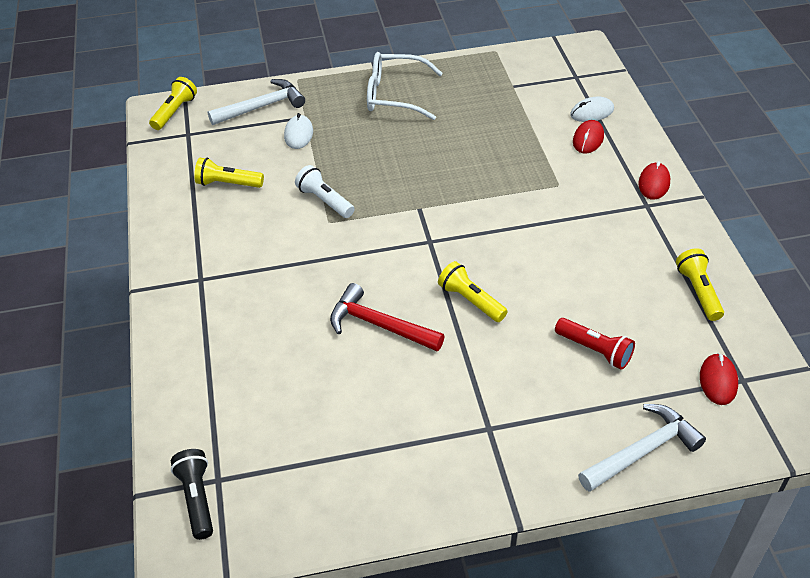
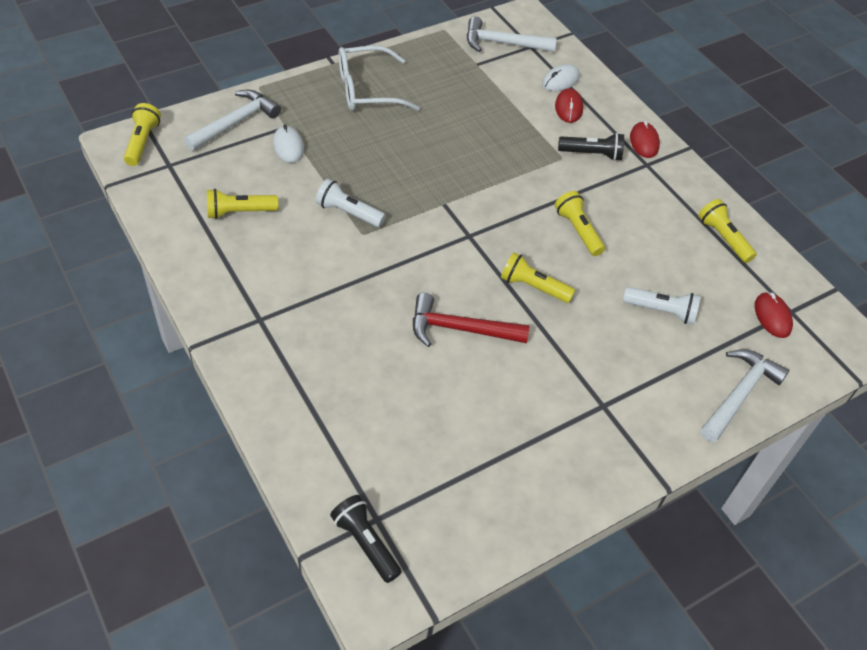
camera: 25 degrees left, 5 degrees up
(542, 256) = (578, 230): none -> yellow flashlight
(548, 70) = (503, 43): none -> white hammer
(592, 186) = (592, 154): none -> black flashlight
(595, 350) = (661, 311): red flashlight -> white flashlight

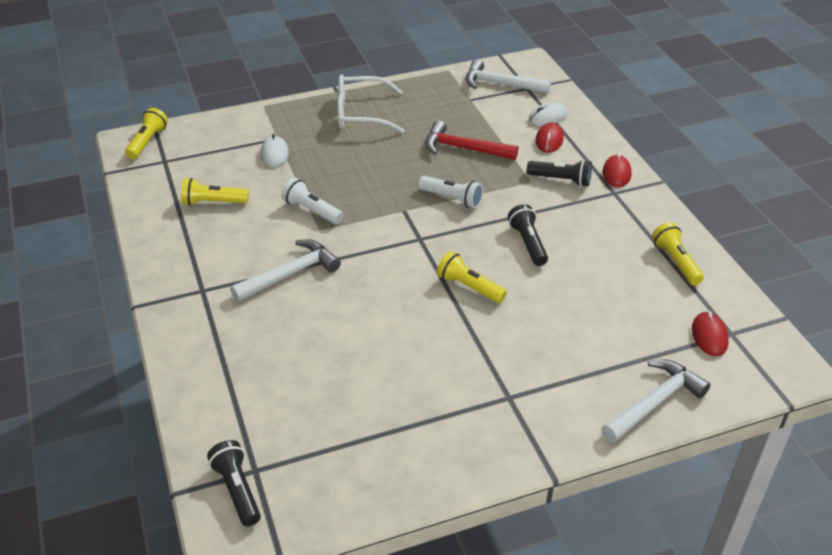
camera: 15 degrees right, 10 degrees down
(235, 122) = (234, 132): white hammer -> white hammer (290, 274)
(460, 329) = (386, 316): red hammer -> red hammer (464, 149)
(578, 230) = (528, 243): yellow flashlight -> black flashlight
(661, 311) = (593, 320): white flashlight -> white flashlight (452, 199)

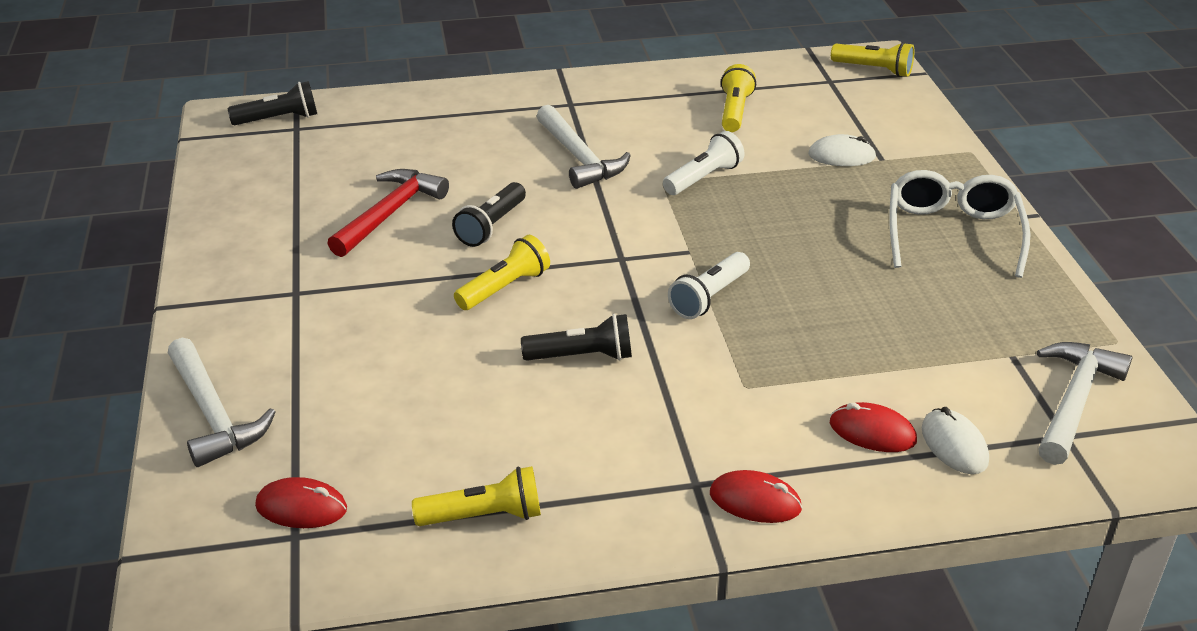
camera: 100 degrees right, 5 degrees down
(464, 149) = (847, 326): red hammer -> red hammer (389, 214)
(561, 180) = (743, 423): black flashlight -> black flashlight (491, 226)

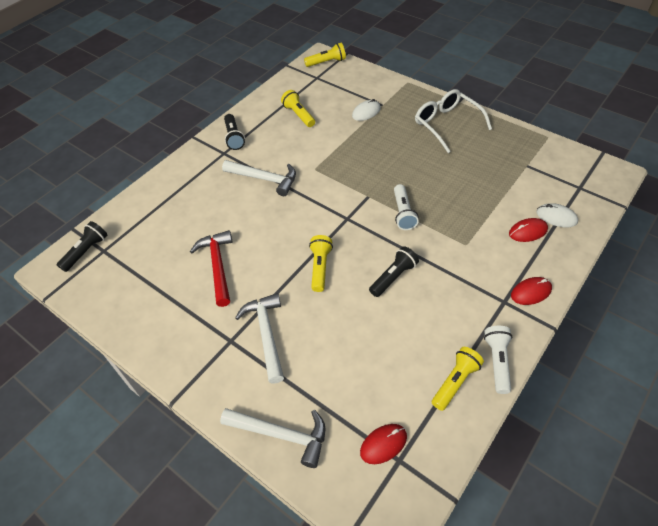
camera: 40 degrees left, 15 degrees up
(491, 226) = (273, 240): black flashlight -> black flashlight (234, 137)
(703, 178) = (328, 156): white flashlight -> white flashlight (497, 362)
(1074, 401) = (565, 171): white hammer -> white hammer (266, 334)

